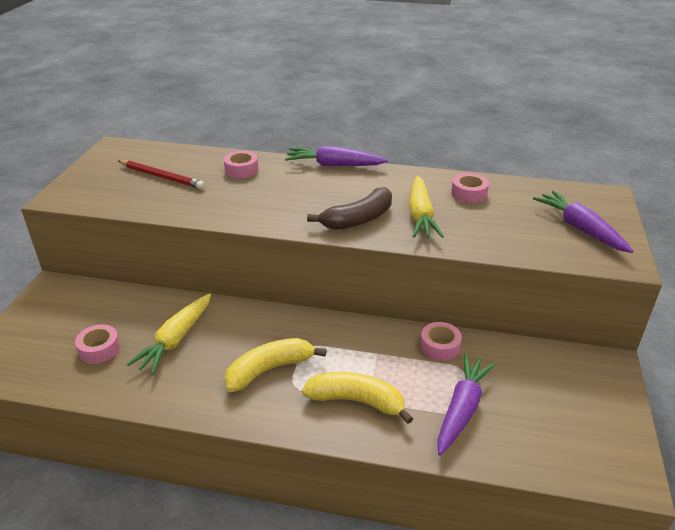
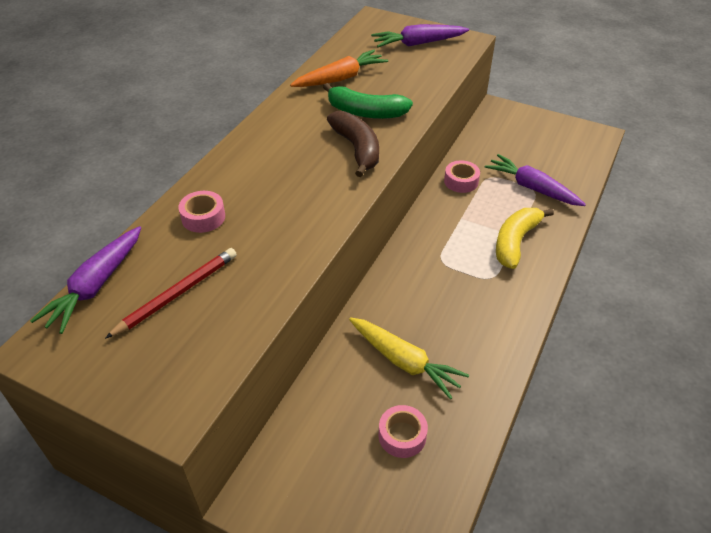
camera: 75 degrees left, 10 degrees up
(269, 370) = (467, 292): yellow banana -> none
(334, 165) = (237, 145): purple carrot -> purple carrot (96, 286)
(420, 215) = (366, 112): yellow carrot -> green banana
(469, 193) = (340, 78): pink tape -> orange carrot

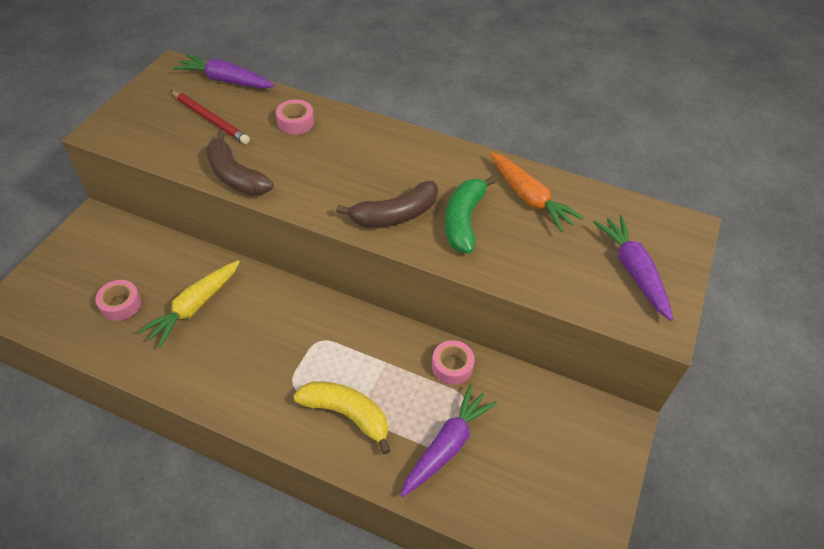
camera: 85 degrees right, 5 degrees up
(290, 261) = (236, 176): none -> brown banana

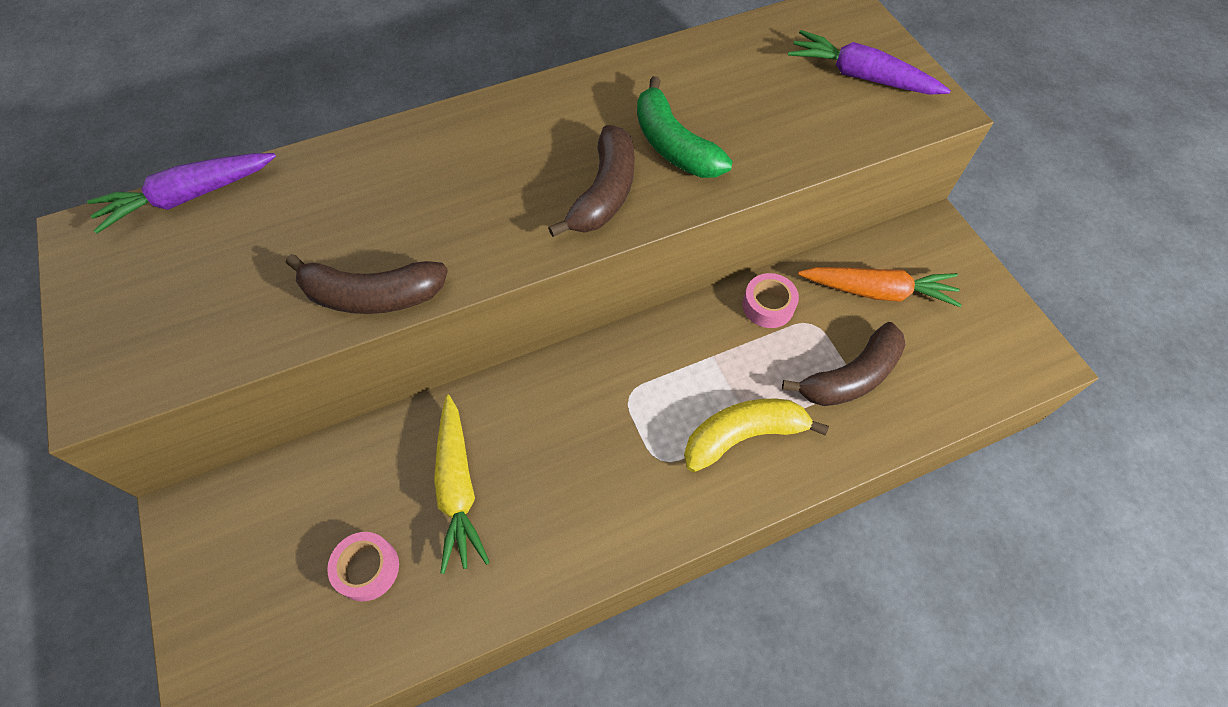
camera: 45 degrees left, 10 degrees up
(210, 119) = (238, 257): red pencil -> none
(295, 122) = (355, 180): pink tape -> none
(447, 445) = (851, 376): purple carrot -> brown banana
(529, 198) = (698, 77): orange carrot -> orange carrot (877, 291)

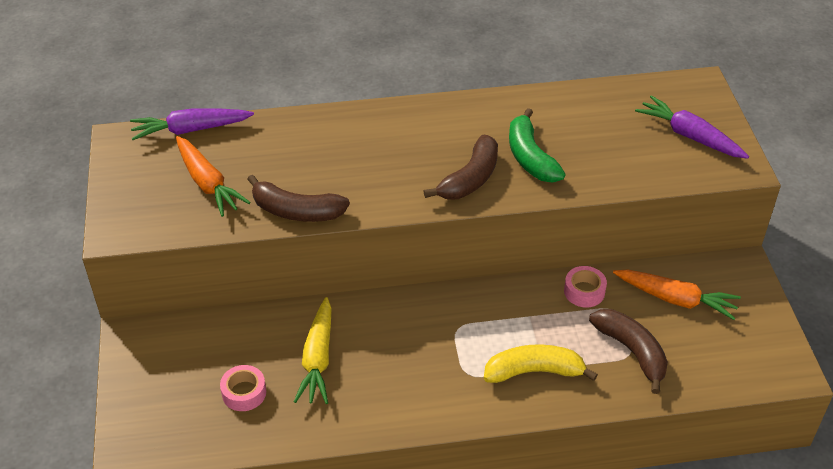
camera: 15 degrees right, 15 degrees down
(230, 278) = (208, 183): none -> orange carrot
(851, 376) = (631, 351): brown banana -> brown banana turned 105 degrees counterclockwise

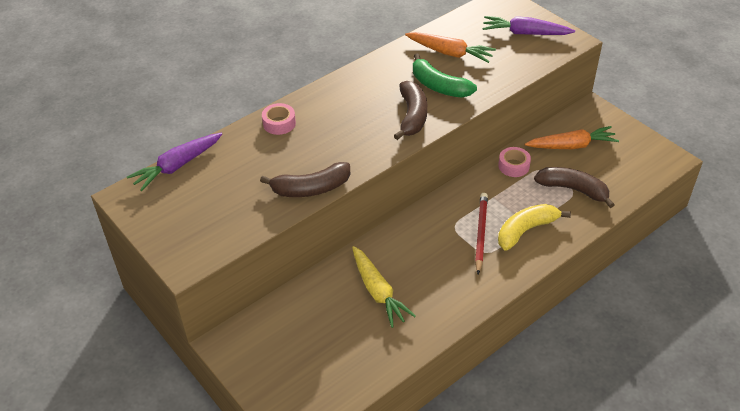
camera: 30 degrees left, 0 degrees up
(208, 183) = (226, 198): orange carrot -> orange carrot (450, 53)
(244, 393) = (345, 340): pink tape -> pink tape (279, 123)
(480, 350) = (480, 233): none -> red pencil

